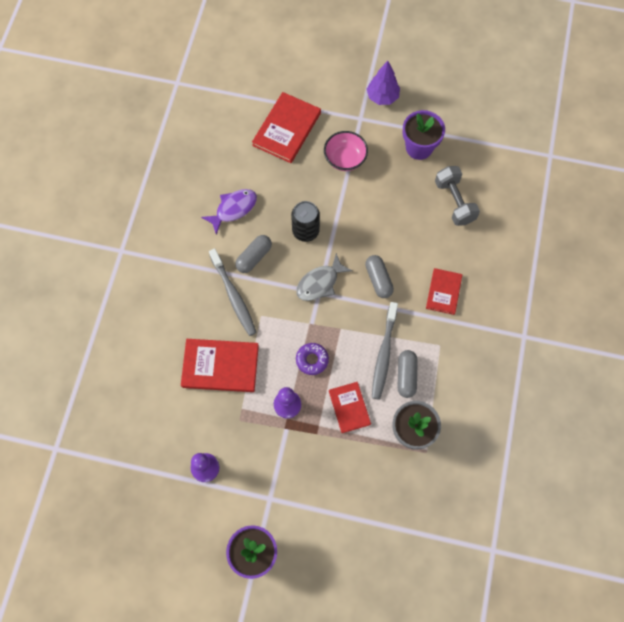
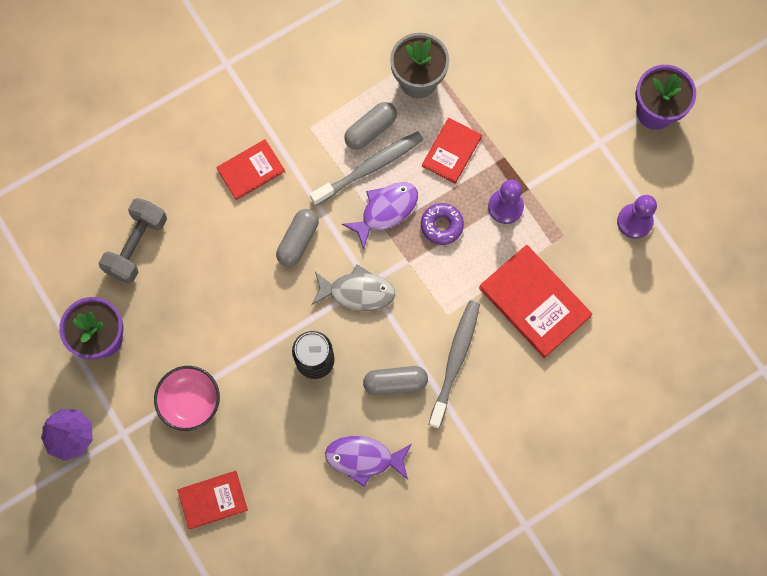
camera: 135 degrees left, 5 degrees up
(287, 129) = (213, 500): red book -> red book, size x0.61
(350, 339) = (385, 211): none -> purple fish

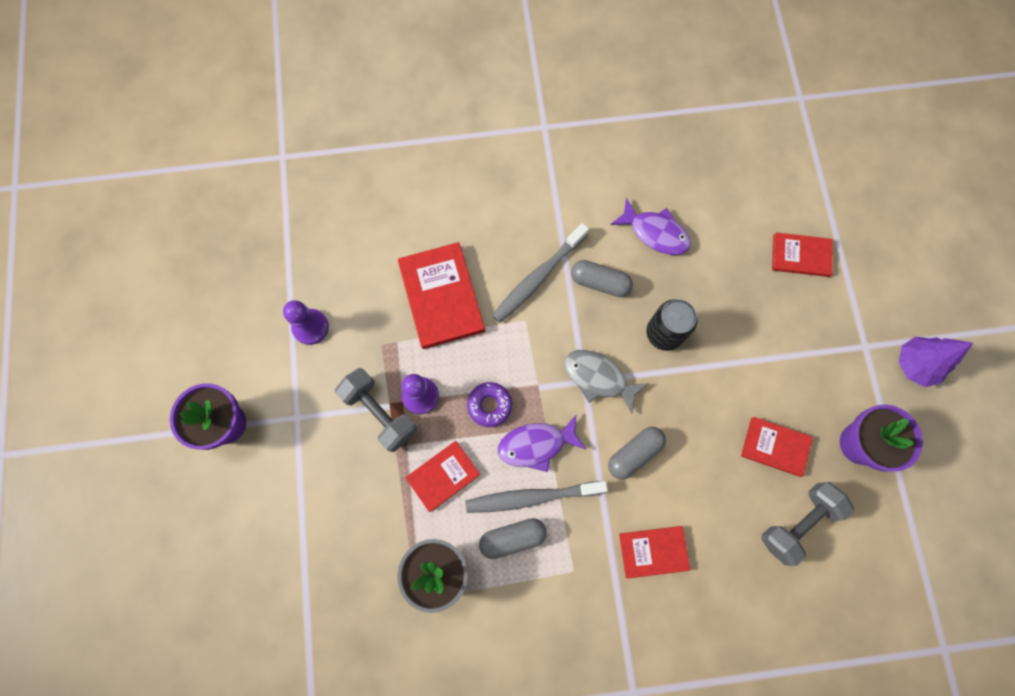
camera: 155 degrees left, 0 degrees up
(177, 301) = (775, 447): none -> red book
(190, 401) = (793, 347): pink bowl -> none
(532, 177) = (380, 413): none -> grey dumbbell

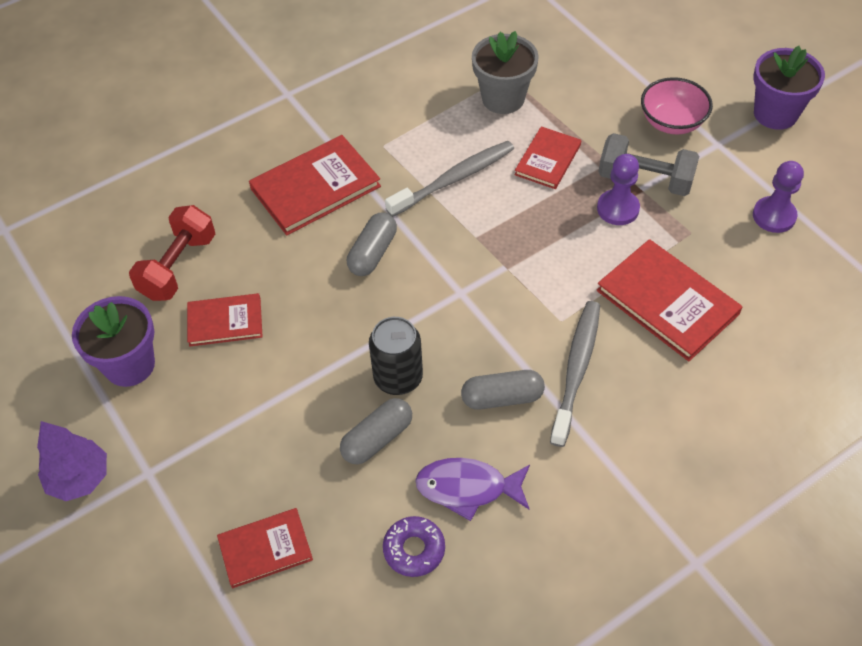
camera: 155 degrees right, 20 degrees down
(315, 461) = (672, 122): none -> pink bowl
(489, 405) = (544, 230): purple donut -> purple donut (414, 549)
(512, 538) = (452, 144): grey capsule -> grey capsule (377, 438)
(536, 445) = (476, 219): purple fish -> none
(598, 378) = (447, 302): grey fish -> none
(653, 551) = (315, 187): red book -> red book, size x1.64
(798, 523) = (178, 267): grey dumbbell -> red dumbbell

